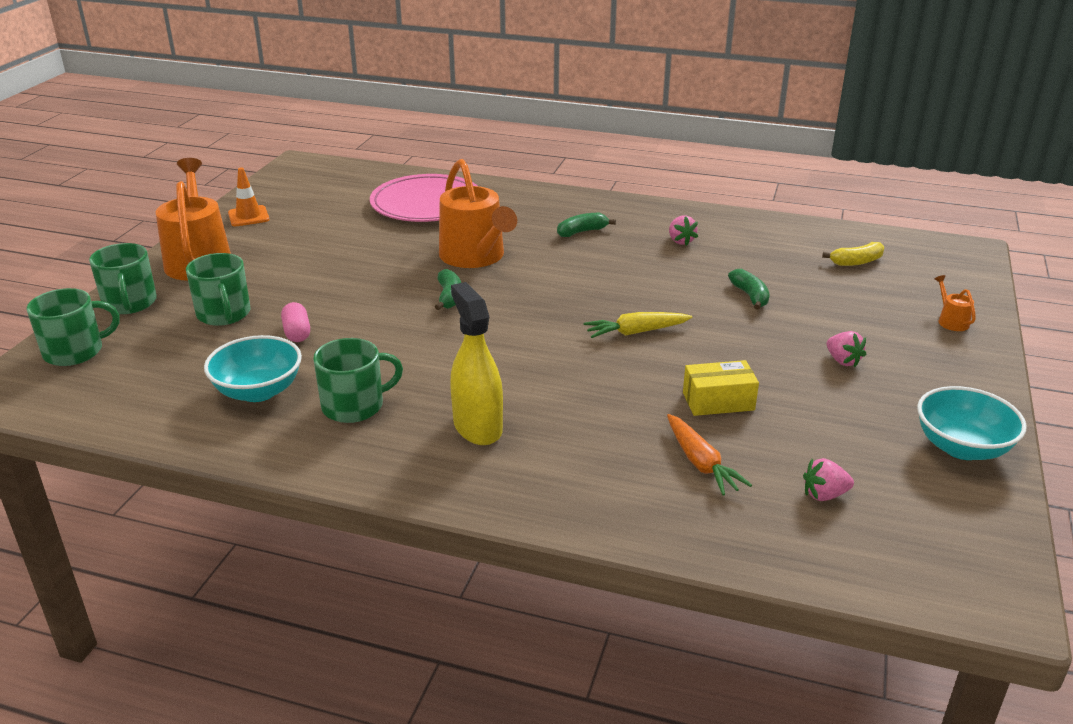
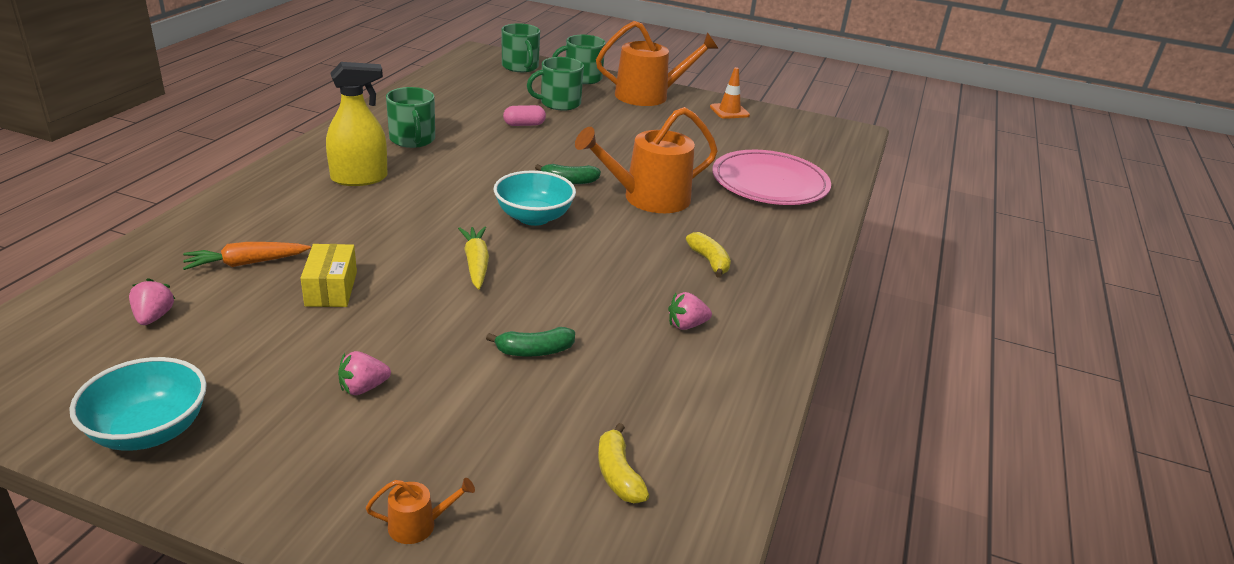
camera: 90 degrees right, 0 degrees up
(258, 391) = (447, 112): turquoise bowl -> turquoise bowl (534, 217)
(582, 232) = (709, 261): green banana -> yellow banana

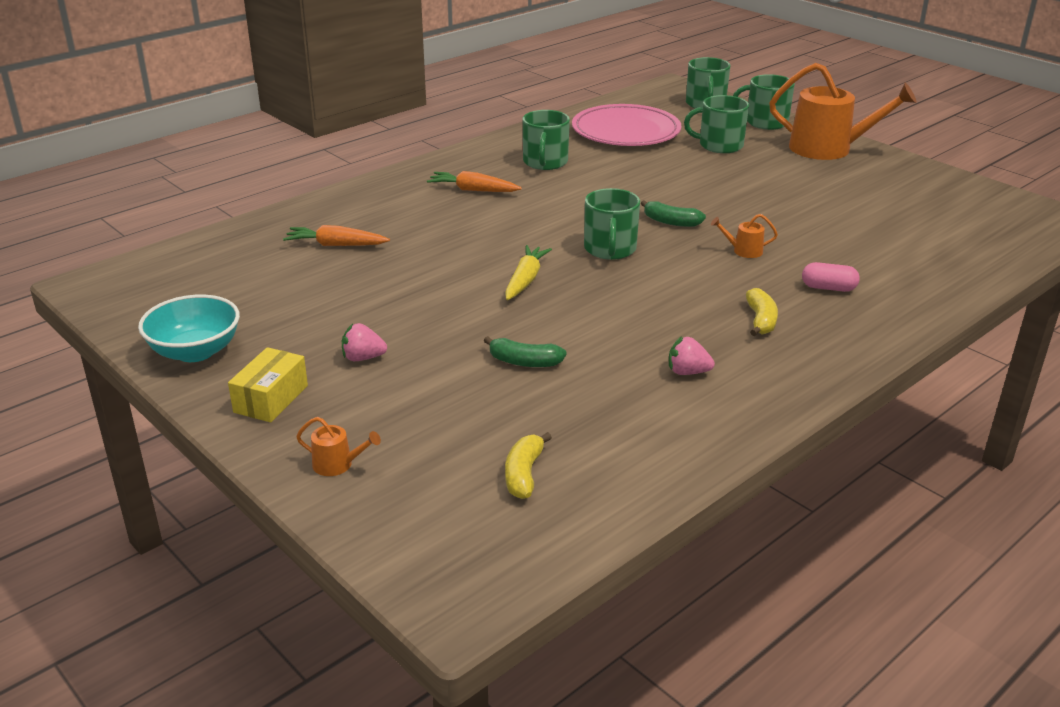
camera: 30 degrees right, 0 degrees up
(154, 317) = (245, 273): pink strawberry -> none
(331, 289) = (389, 277): yellow box -> yellow box (271, 399)
(359, 178) = (473, 190): yellow spray bottle -> orange carrot
(524, 124) = (666, 162): pink capsule -> pink capsule (828, 288)
(534, 217) = (610, 249): turquoise bowl -> green mug
(649, 198) = (744, 251): orange watering can -> orange watering can, size x0.40
(729, 111) = (914, 176): orange traffic cone -> none
(769, 183) = (899, 257): pink plate -> pink plate (626, 131)

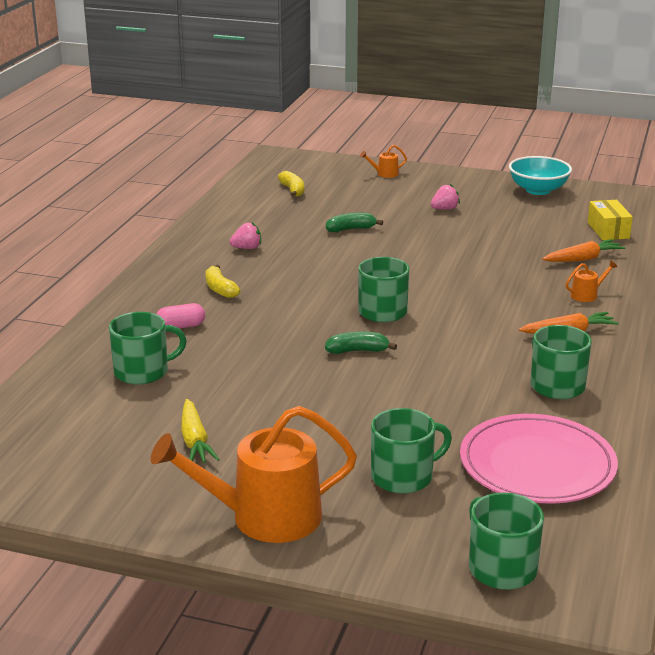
camera: 150 degrees right, 5 degrees down
(271, 399) = (459, 184): yellow box -> yellow box (608, 230)
(525, 280) = (414, 272): yellow carrot -> yellow carrot (195, 441)
(744, 251) = (271, 340): orange watering can -> orange watering can (587, 295)
(765, 122) = (383, 550): green mug -> green mug (143, 371)

